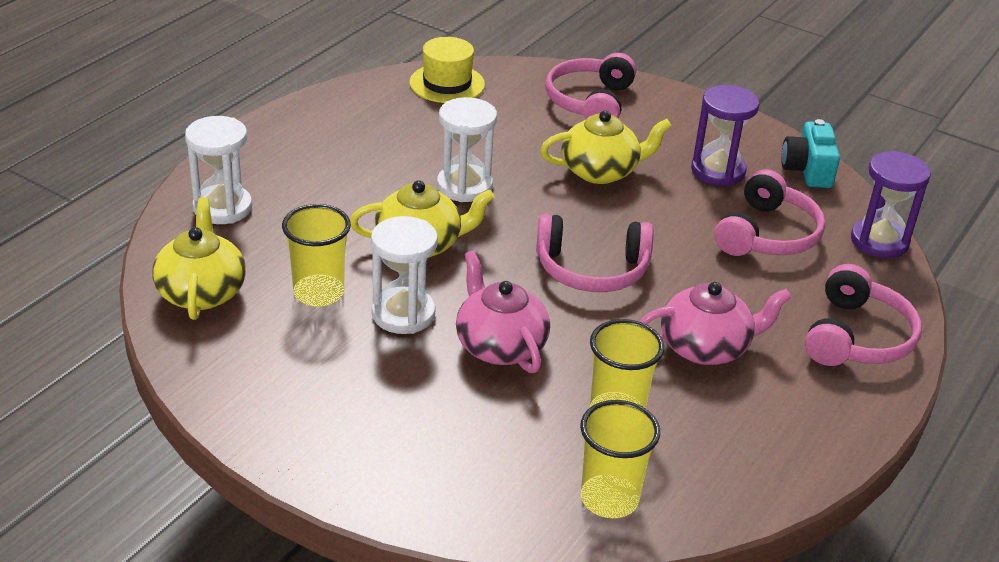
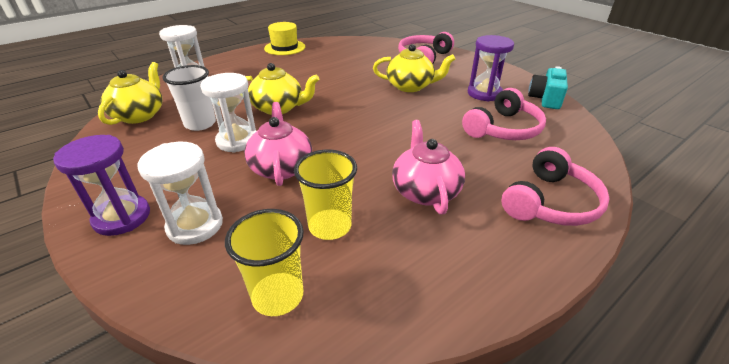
camera: 20 degrees right, 0 degrees up
(318, 293) = (200, 124): yellow cup -> white cup
(447, 83) = (351, 44): yellow hat -> yellow hat (284, 47)
(464, 186) = (326, 85): white hourglass -> white hourglass (195, 225)
(592, 269) = (373, 133): pink headphones -> none
(706, 347) = (425, 191): pink teapot -> pink teapot turned 105 degrees counterclockwise
(879, 241) = (586, 142): purple hourglass -> purple hourglass (122, 217)

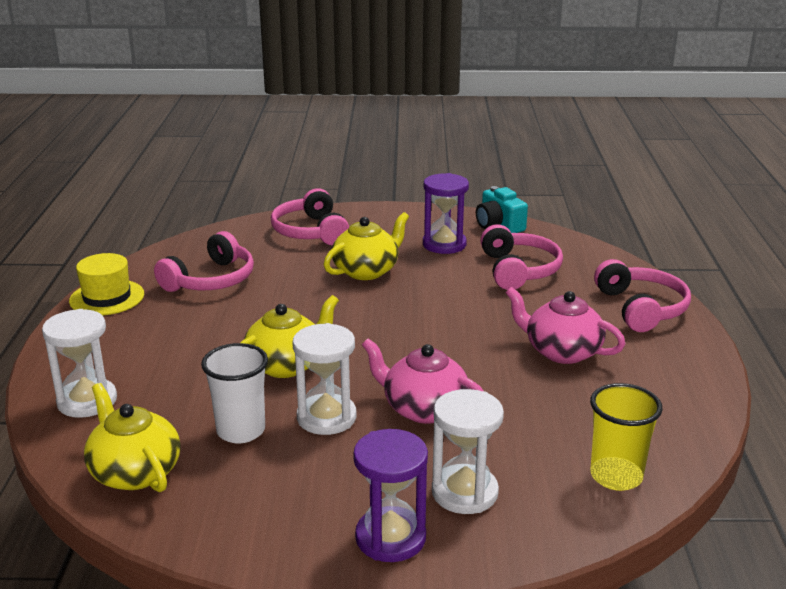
camera: 50 degrees left, 10 degrees down
(330, 226) = (555, 418): yellow cup -> none
(334, 58) = (211, 280): none -> pink headphones

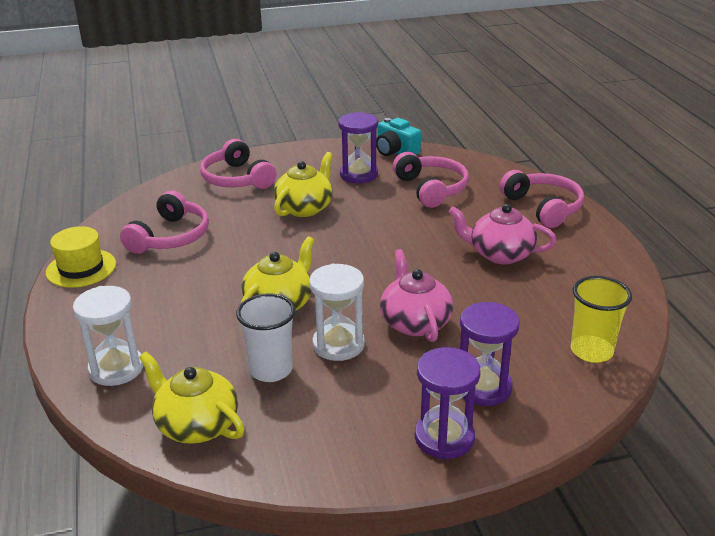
camera: 15 degrees left, 5 degrees up
(424, 409) = (415, 322): pink teapot -> pink teapot turned 60 degrees clockwise
(464, 492) = (483, 387): white hourglass -> purple hourglass

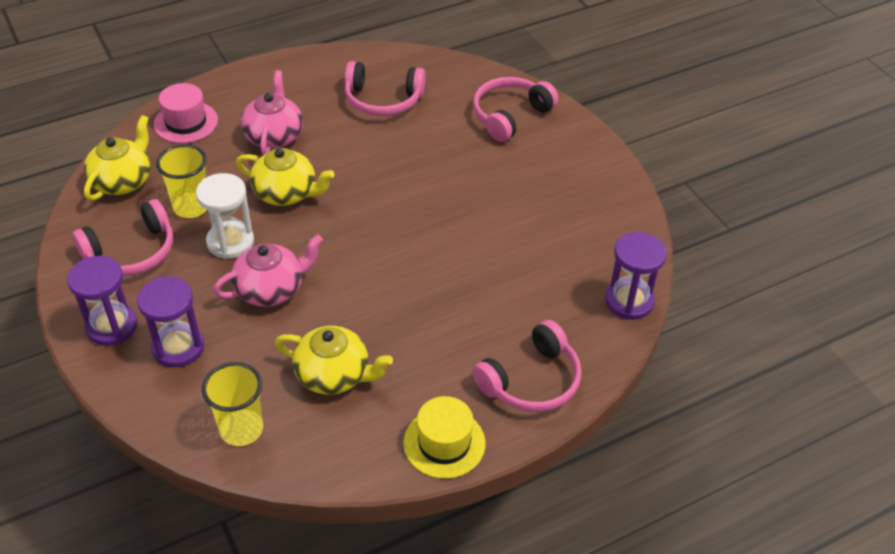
camera: 75 degrees right, 15 degrees up
(81, 268) = (319, 64): yellow hat -> yellow hat (444, 443)
(116, 368) = (186, 122): white hourglass -> pink hat
(271, 370) = (191, 207): white cup -> yellow cup
(305, 208) = (464, 177): yellow teapot -> yellow teapot (334, 375)
(359, 175) = (555, 205): purple hourglass -> purple hourglass (629, 301)
(395, 151) = (629, 228): turquoise camera -> none
(431, 189) = (543, 272): pink headphones -> pink headphones (131, 252)
(500, 254) = (410, 345): pink teapot -> pink teapot (274, 136)

